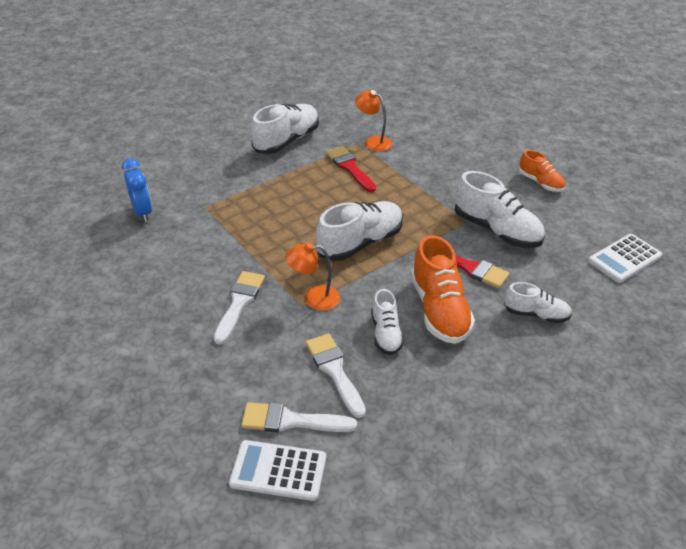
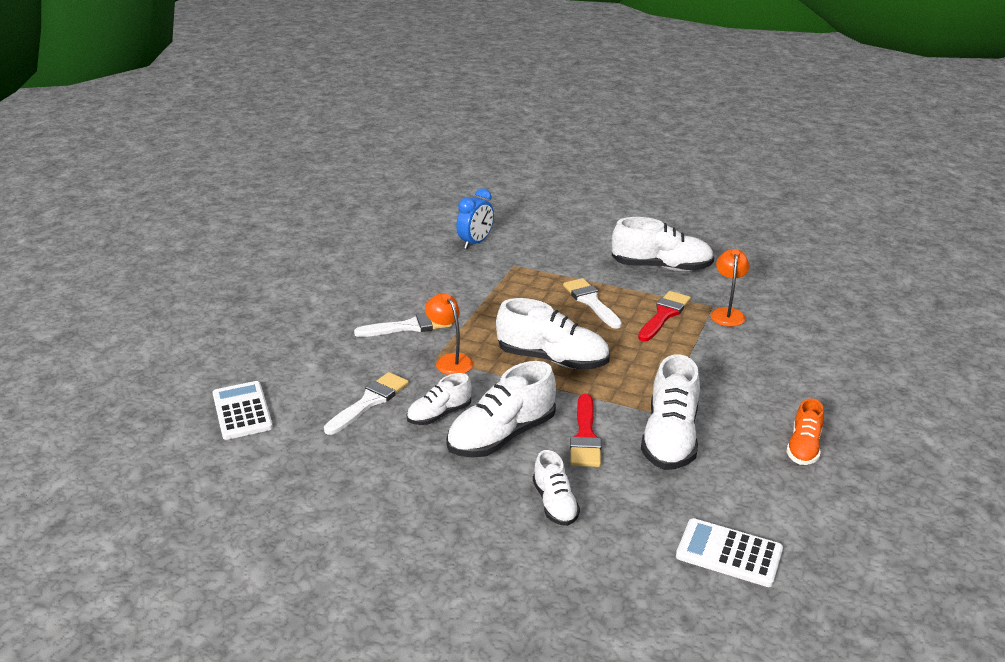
camera: 60 degrees right, 10 degrees down
(291, 421) = (297, 399): white brush -> white brush (591, 302)
(439, 309) = (501, 436): orange shoe -> white shoe

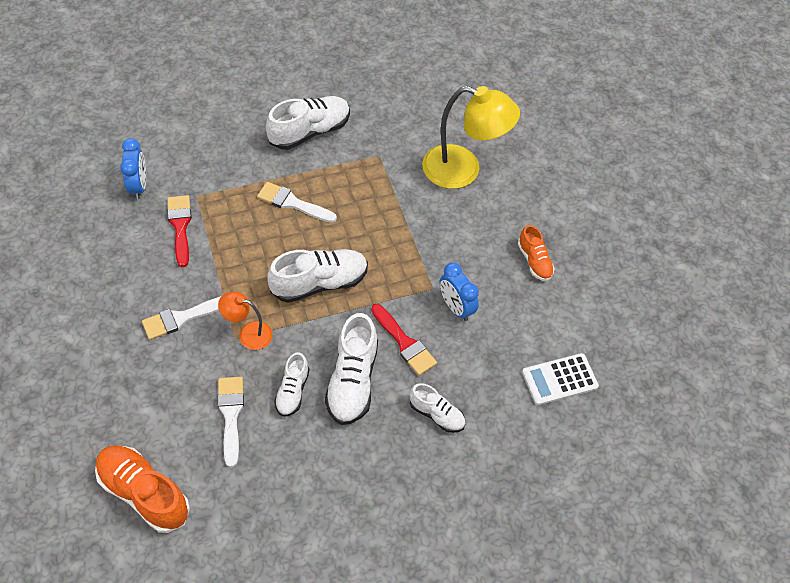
camera: 45 degrees left, 25 degrees up
(242, 411) = (144, 493): white calculator -> orange shoe
(410, 326) = (182, 318): white brush -> white brush turned 150 degrees counterclockwise
(664, 315) = (355, 186): red brush -> red brush (180, 226)
(670, 438) = (456, 307): white shoe -> blue clock
(727, 313) = (394, 157): orange lamp -> none
(793, 350) = (463, 170): none -> yellow lamp

